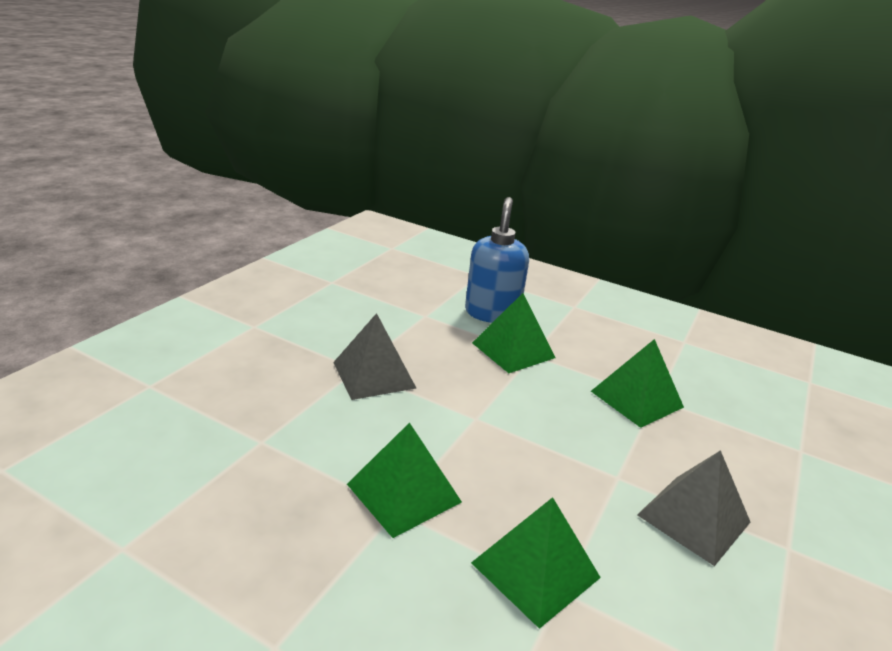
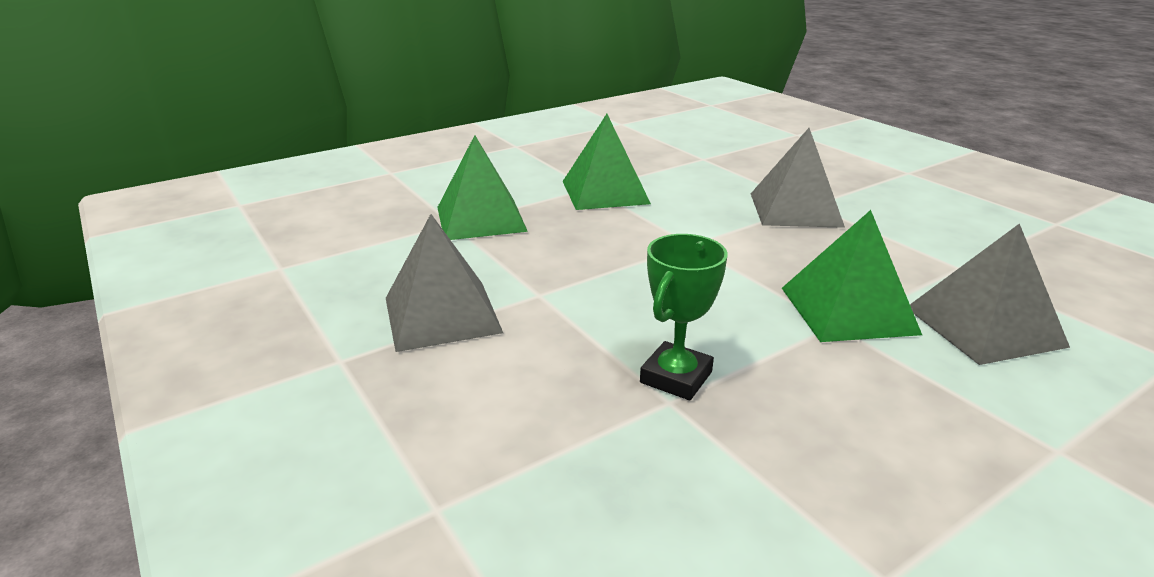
camera: 120 degrees right, 0 degrees up
(492, 313) = (984, 326): blue soap dispenser -> grey pyramid
(637, 399) = (676, 377): green pyramid -> green trophy

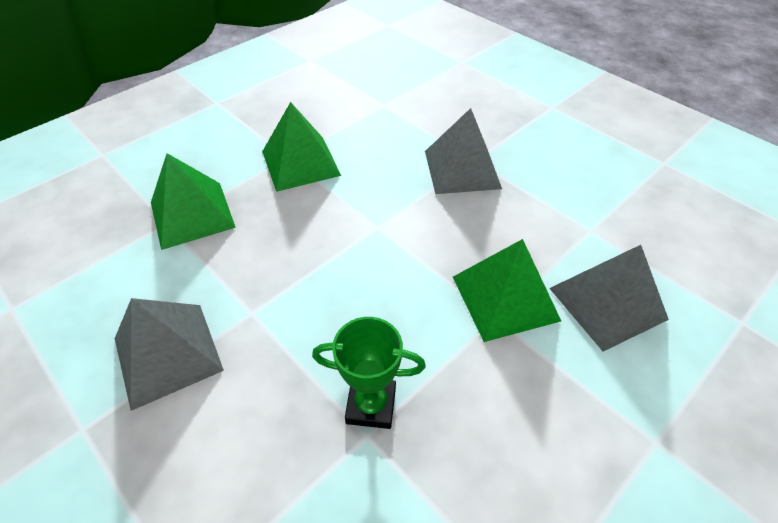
camera: 10 degrees left, 20 degrees up
(676, 377) = (371, 405): green trophy -> green trophy turned 75 degrees clockwise

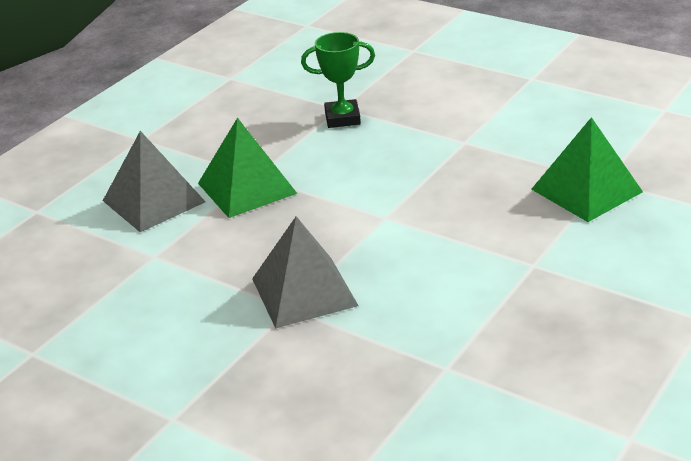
camera: 170 degrees right, 15 degrees down
(168, 353) = (509, 112): grey pyramid -> none
(300, 163) = (511, 260): green pyramid -> none

